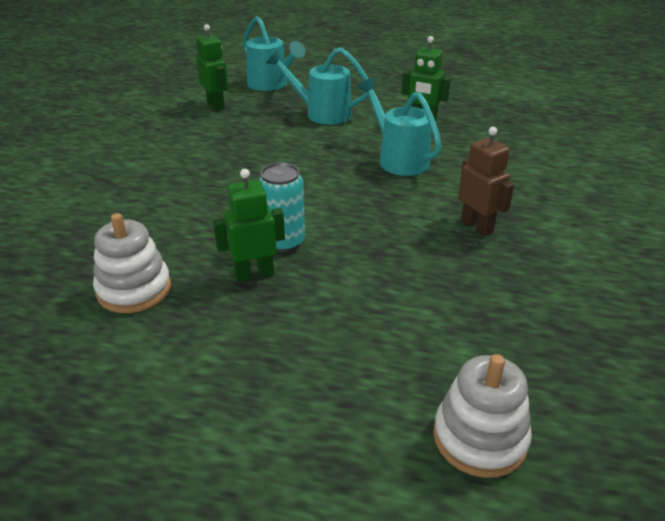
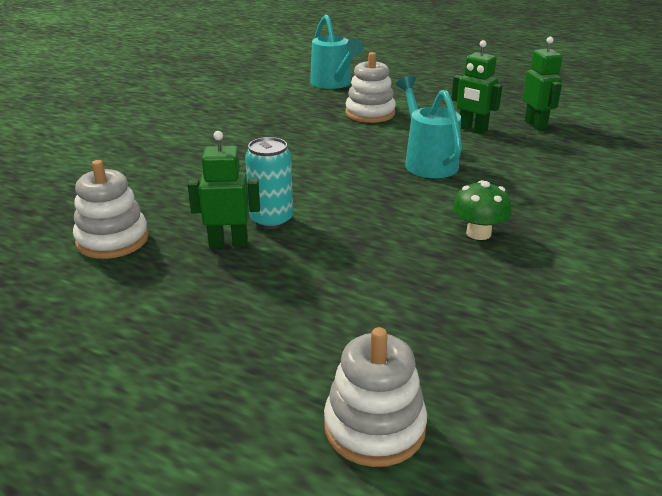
camera: 15 degrees right, 5 degrees down
(216, 105) = (271, 96): green robot -> green robot (535, 125)
(321, 113) = (370, 113): turquoise watering can -> white stacking toy
(477, 226) = (478, 233): brown robot -> green mushroom

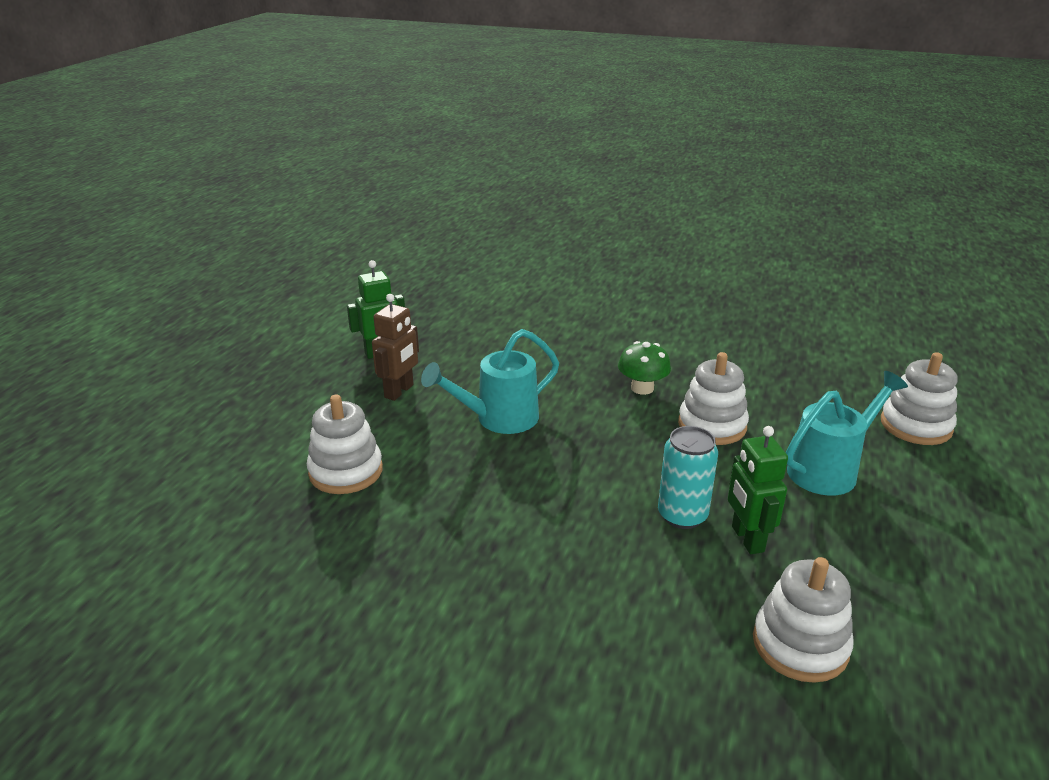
camera: 100 degrees left, 0 degrees up
(333, 84) = (205, 521): turquoise watering can -> turquoise watering can (829, 469)
(401, 261) = (712, 425): none -> white stacking toy
(472, 129) = (399, 391): green robot -> brown robot

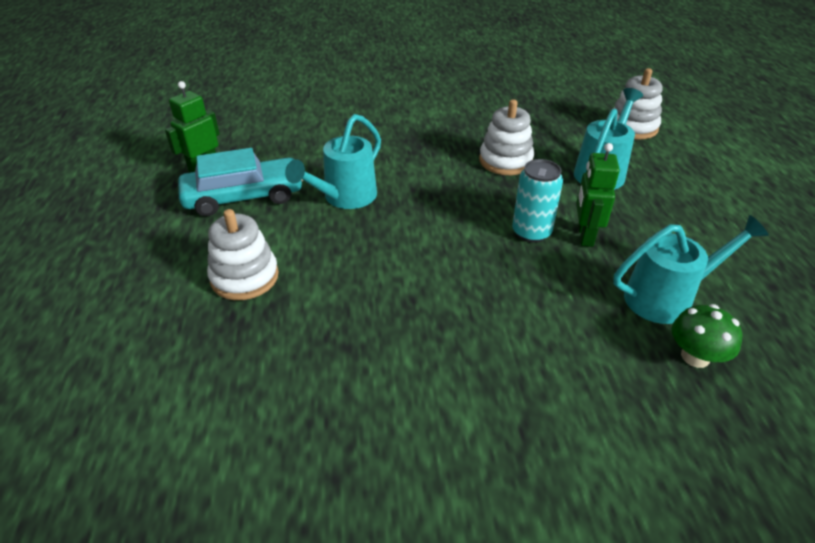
camera: 25 degrees left, 10 degrees up
(399, 391) = (244, 197): brown robot -> turquoise car
(642, 388) = (437, 145): green mushroom -> green mushroom (695, 356)
(747, 539) = (584, 236): green robot -> green robot turned 45 degrees clockwise
(800, 644) = (667, 298): white stacking toy -> turquoise watering can

